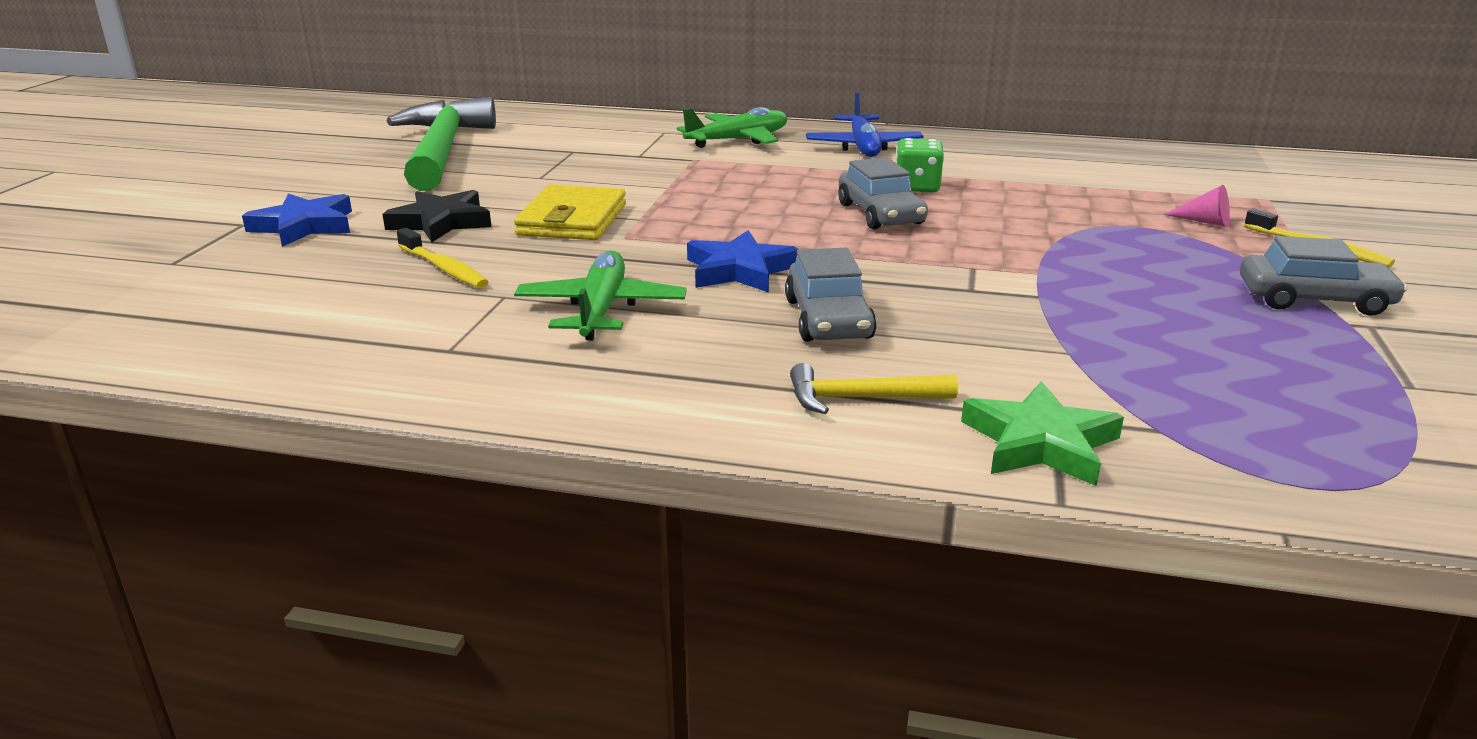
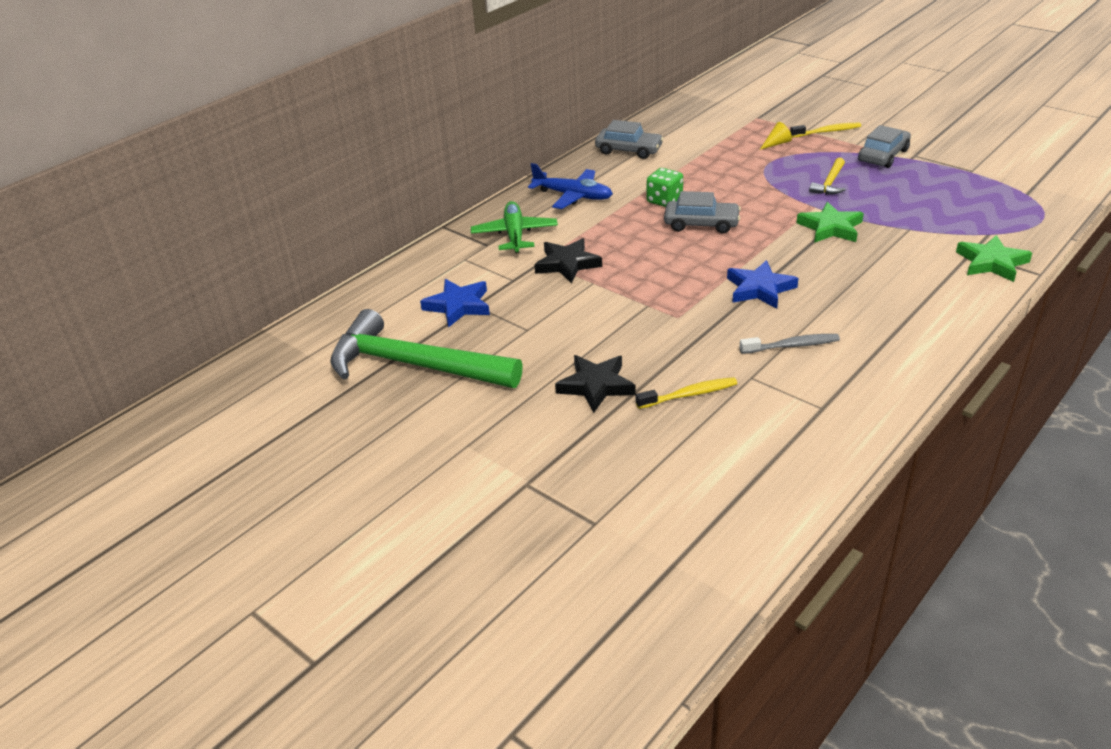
camera: 60 degrees left, 10 degrees up
(304, 226) = (556, 451): blue star -> blue star (458, 306)
(572, 220) = (632, 330): yellow wallet -> none
(601, 309) = (792, 346): green plane -> grey toothbrush
(698, 170) = (567, 264): none -> black star
(828, 319) = (842, 279): grey car -> grey car (629, 150)
(861, 398) = (935, 293): yellow hammer -> yellow hammer (830, 183)
(982, 291) = (830, 228): none -> green star
(1204, 222) = (776, 143): pink cone -> yellow cone

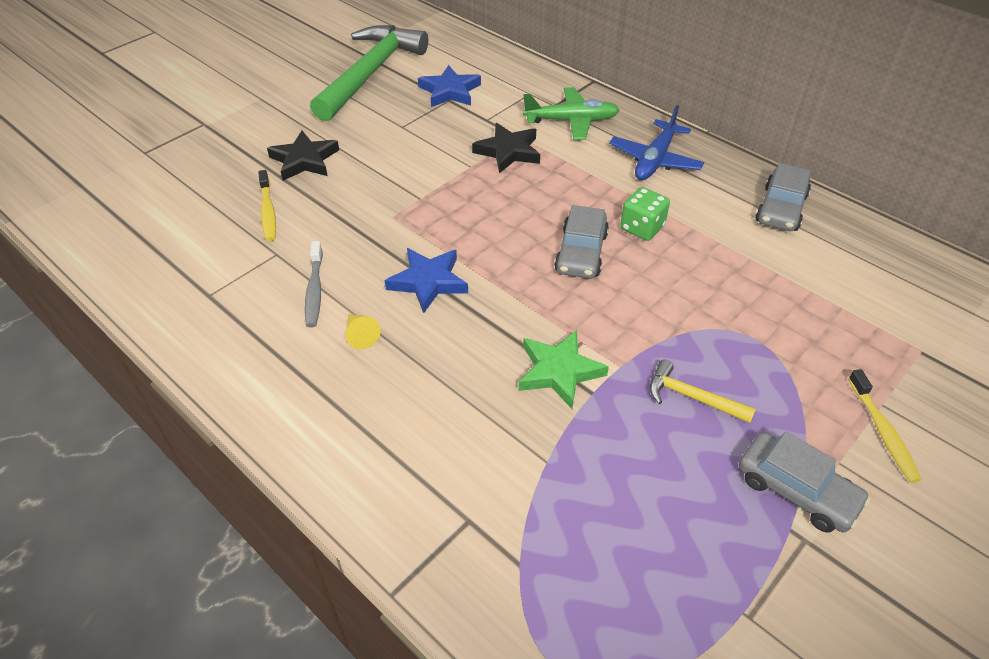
camera: 90 degrees right, 10 degrees up
(776, 143) = (824, 358): yellow cone -> yellow cone (360, 335)
(991, 263) = (434, 537): green star -> none

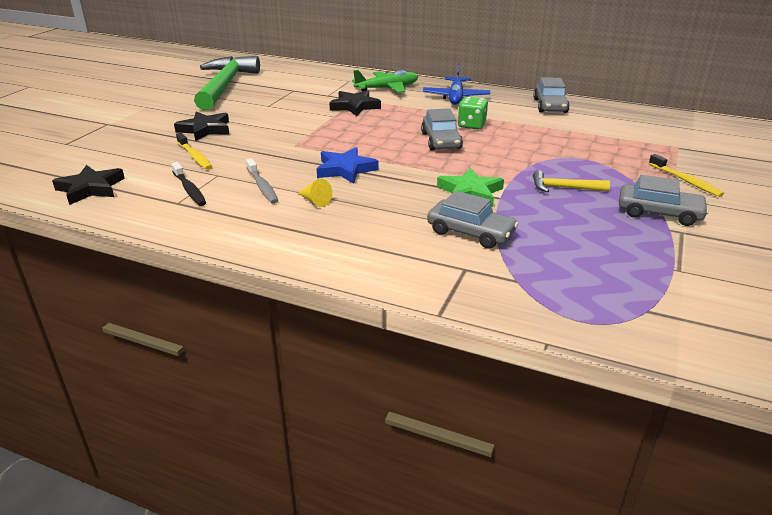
camera: 20 degrees left, 15 degrees down
(132, 244) = (90, 188): none -> black star
(232, 274) = (189, 189): none -> black toothbrush
(450, 91) = (291, 86): blue star -> none
(514, 452) = (470, 232): none -> grey car

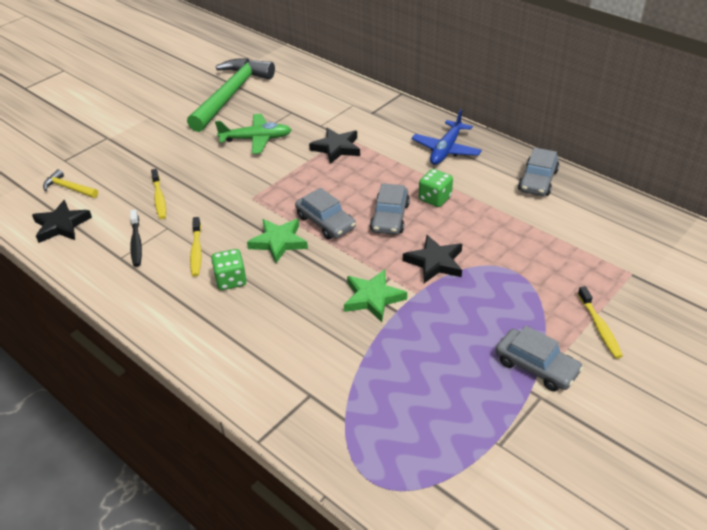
camera: 20 degrees right, 10 degrees up
(205, 129) = (184, 161): black star -> black star (435, 262)
(262, 187) = (196, 251): grey toothbrush -> yellow toothbrush
(315, 201) = (231, 280): yellow cone -> green dice
(345, 169) = (278, 242): blue star -> green star
(387, 88) = (384, 124): green plane -> green plane (256, 139)
(470, 232) = (341, 351): grey car -> grey car (325, 222)
(564, 188) = (467, 311): yellow hammer -> yellow hammer (69, 188)

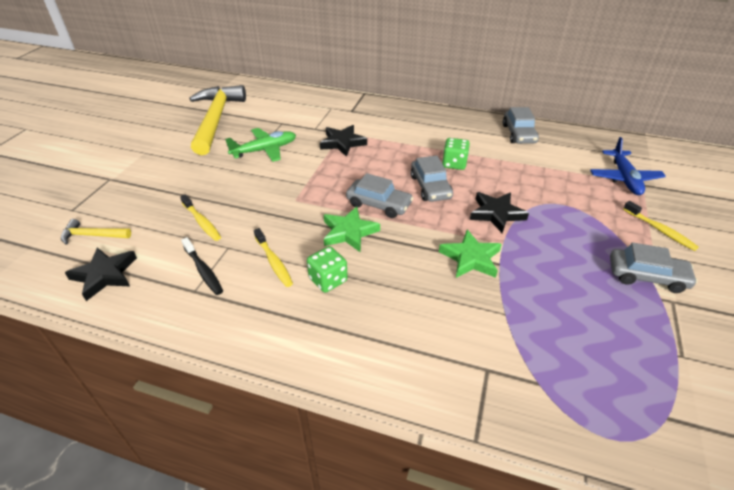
camera: 25 degrees left, 0 degrees up
(231, 95) = (216, 120): green hammer -> yellow hammer
(446, 150) = (432, 126): blue plane -> blue plane (624, 178)

